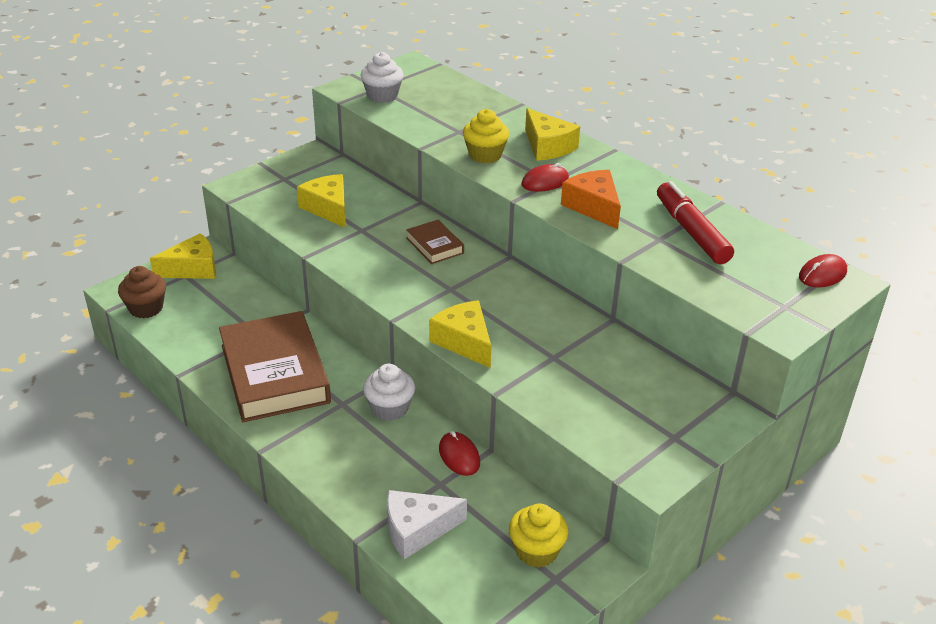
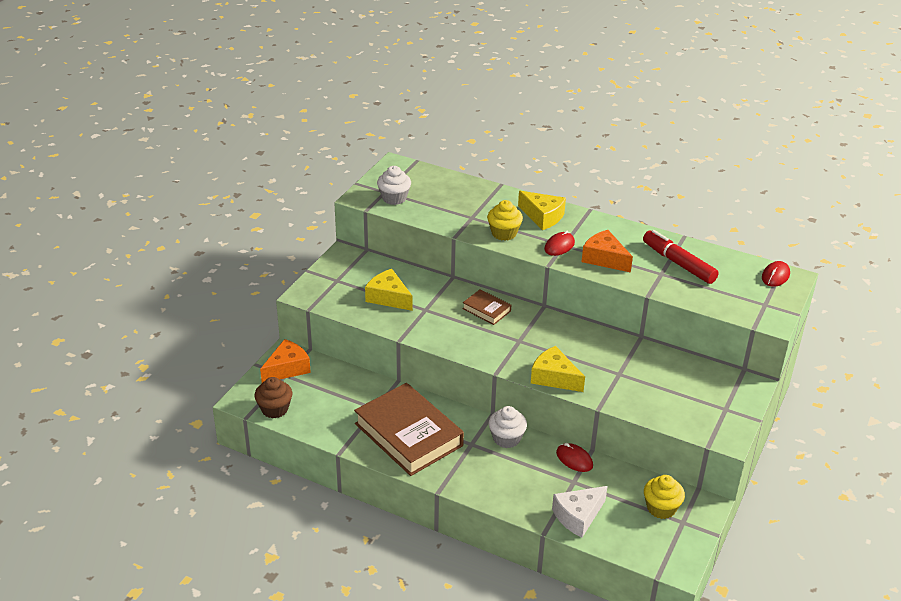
camera: 20 degrees left, 0 degrees up
(192, 268) = (287, 368): yellow cheese -> orange cheese

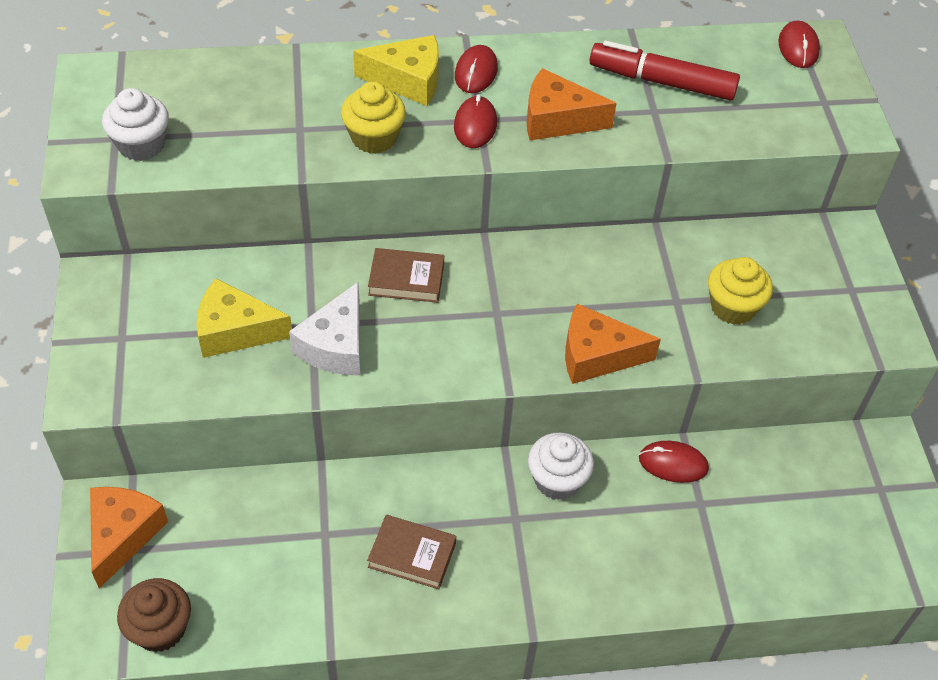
camera: 35 degrees left, 15 degrees up
(408, 434) = (412, 555): brown book -> brown book, size x0.46
(554, 377) = (597, 355): yellow cheese -> orange cheese
(578, 516) = (751, 560): white cheese -> white cheese (336, 345)
(581, 225) = (476, 72): none -> red mouse
(661, 508) = (839, 481): yellow cupcake -> yellow cupcake (733, 307)

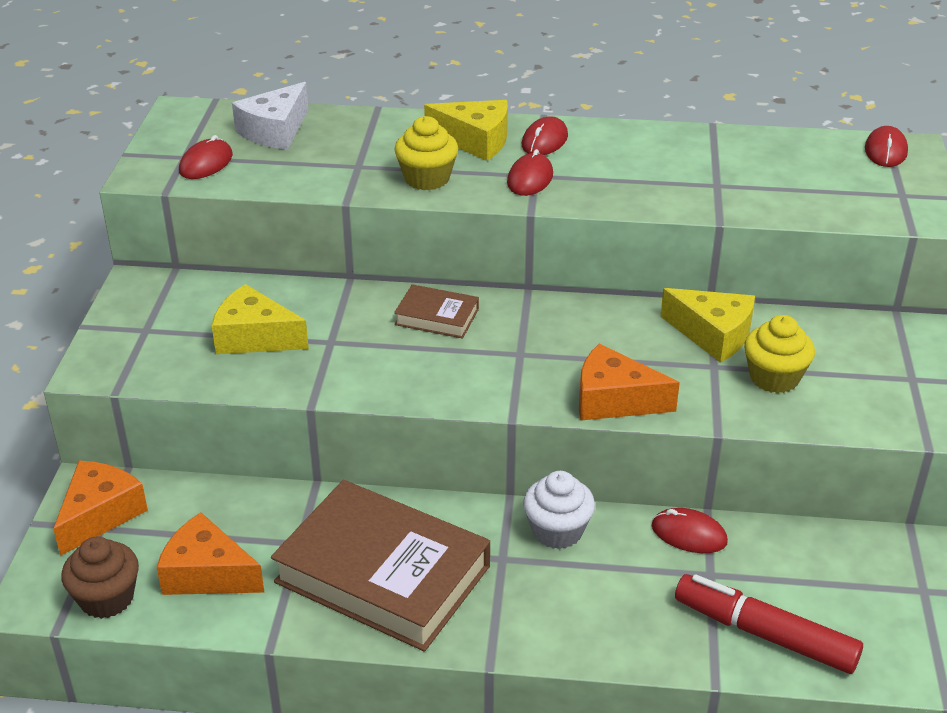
camera: 15 degrees right, 15 degrees down
(141, 145) = (206, 163): white cupcake -> red mouse
(336, 345) = (348, 360): white cheese -> white cheese (275, 131)
(412, 555) = (383, 574): brown book -> brown book, size x2.18
(557, 120) = (614, 182): orange cheese -> orange cheese (207, 574)
(662, 81) = (732, 164): red marker -> red marker (764, 634)
(668, 264) = (713, 335): none -> yellow cheese

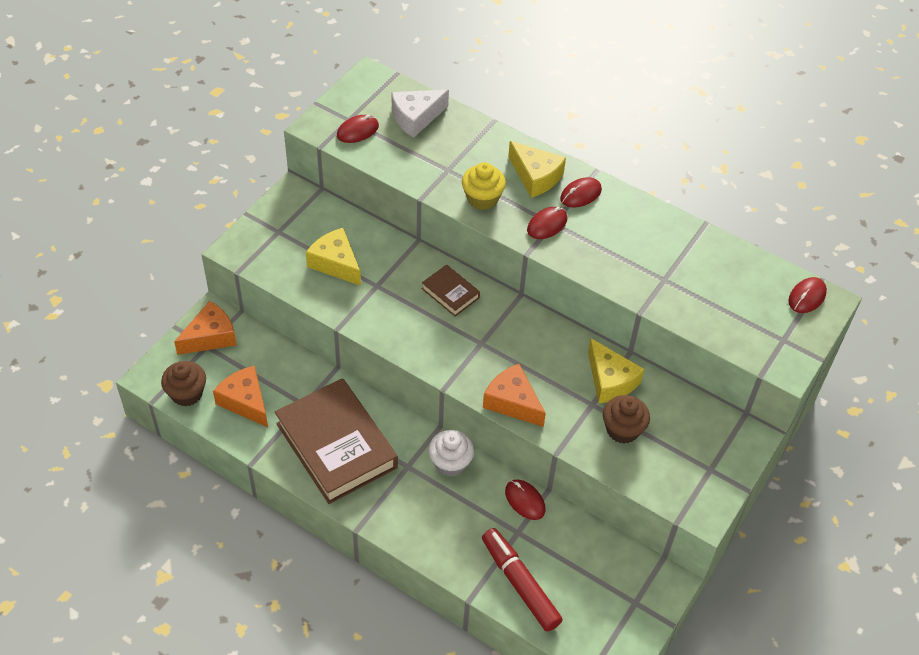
camera: 25 degrees right, 15 degrees up
(774, 378) = (622, 429): yellow cupcake -> brown cupcake

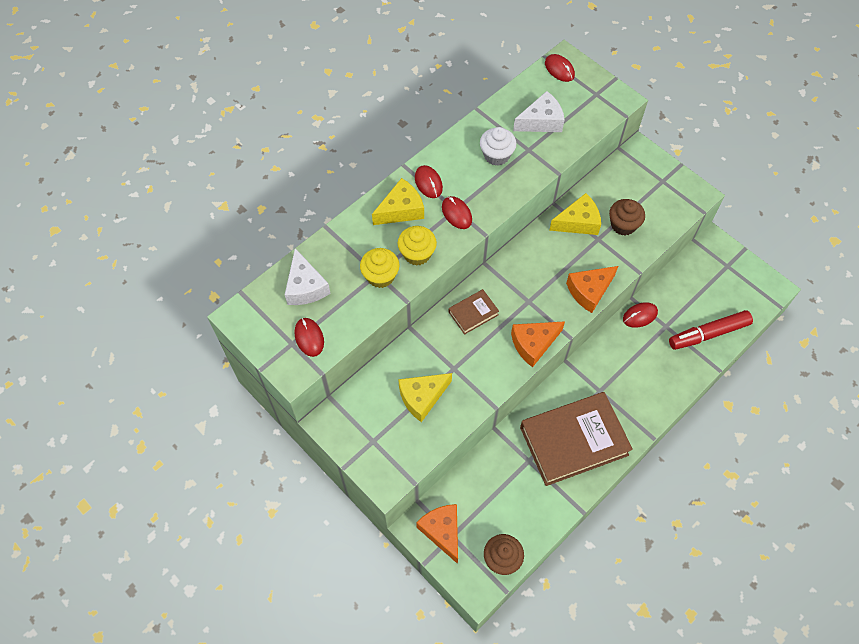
camera: 75 degrees left, 10 degrees up
(245, 402) = (519, 509): orange cheese -> orange cheese (533, 344)
(445, 173) = (380, 276): none -> yellow cupcake
(450, 463) = (601, 359): white cupcake -> white cupcake (496, 155)
(713, 287) = (541, 121): none -> white cheese

